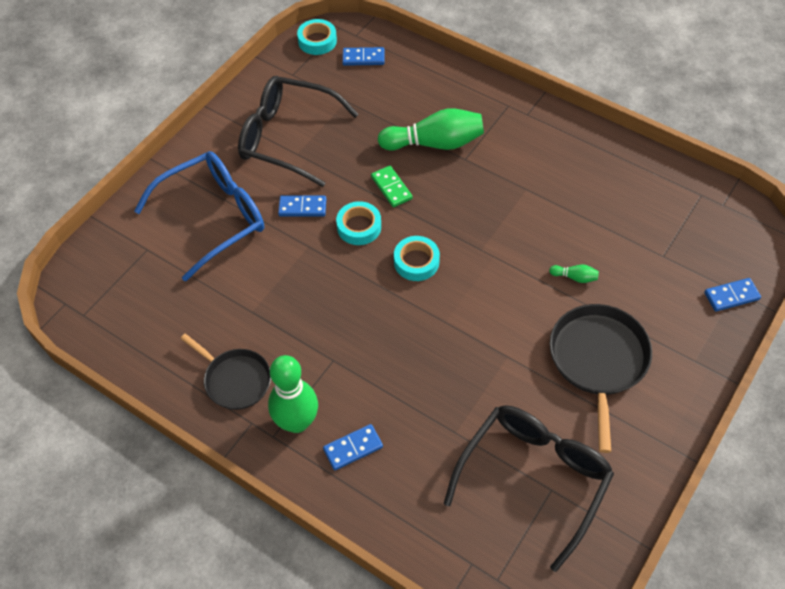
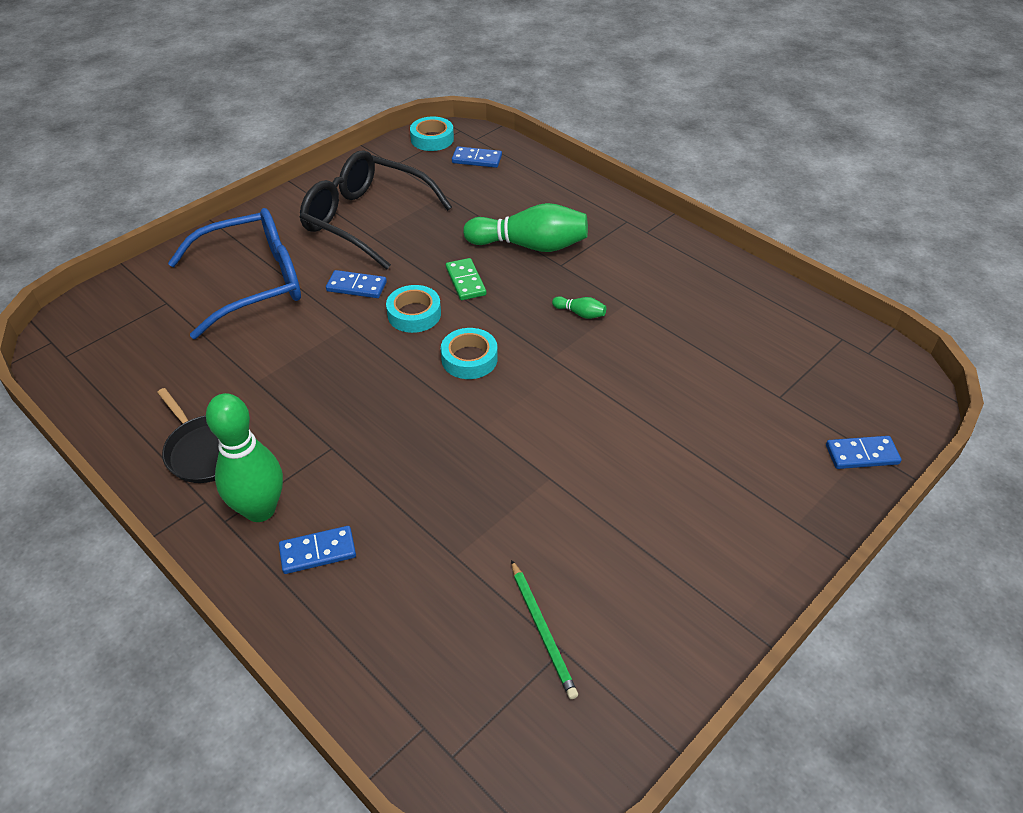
camera: 10 degrees right, 10 degrees down
(534, 478) = (542, 630): black glasses -> green pencil
(574, 277) = (660, 403): green bowling pin -> green bowling pin (580, 313)
(598, 361) = (667, 502): black pan -> none

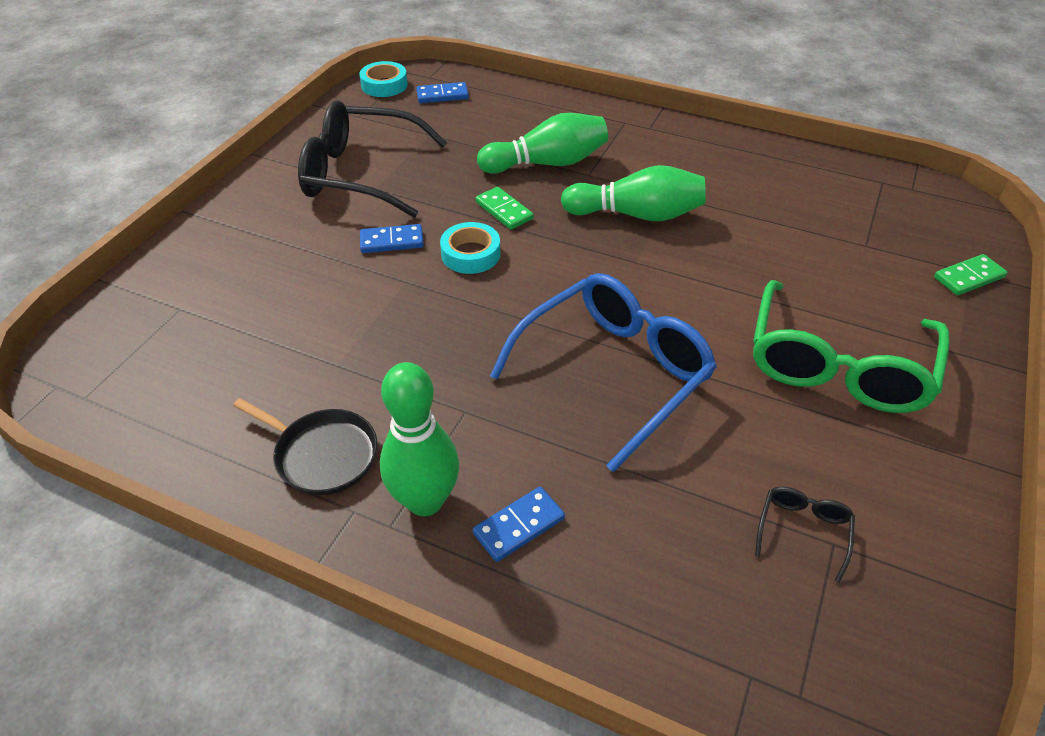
camera: 20 degrees left, 0 degrees up
(253, 282) = (273, 263): blue glasses -> blue glasses (614, 372)
(469, 359) = (555, 283): turquoise tape -> none
(542, 630) = (802, 531): green pencil -> black glasses
(580, 313) = (636, 215): green bowling pin -> green bowling pin, size x2.39
(671, 501) = (837, 366): none -> green glasses
(862, 455) = (969, 277): blue domino -> green domino

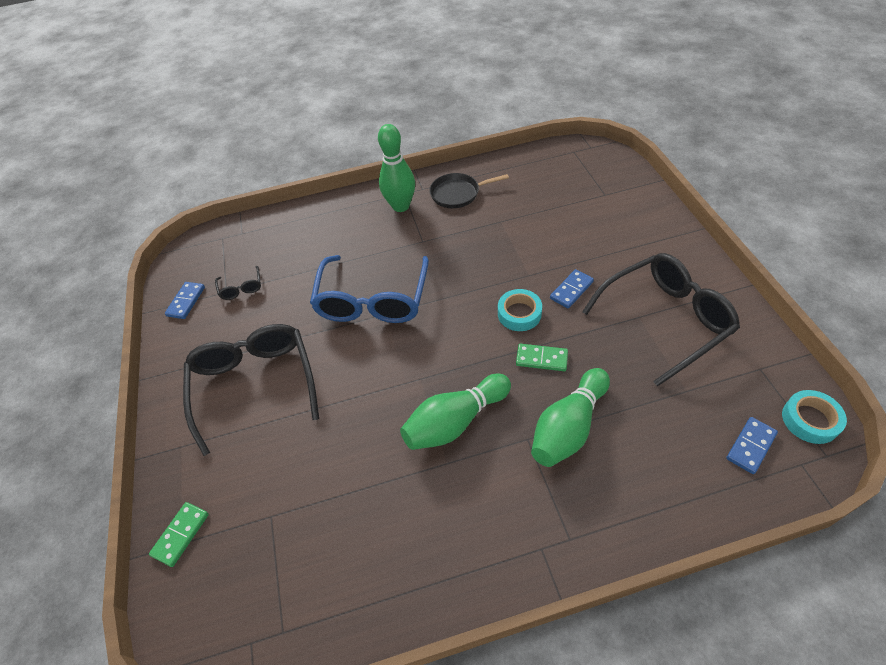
camera: 145 degrees right, 5 degrees up
(519, 526) = (357, 221): blue domino -> blue domino (186, 301)
(837, 366) = (255, 384): green glasses -> black glasses

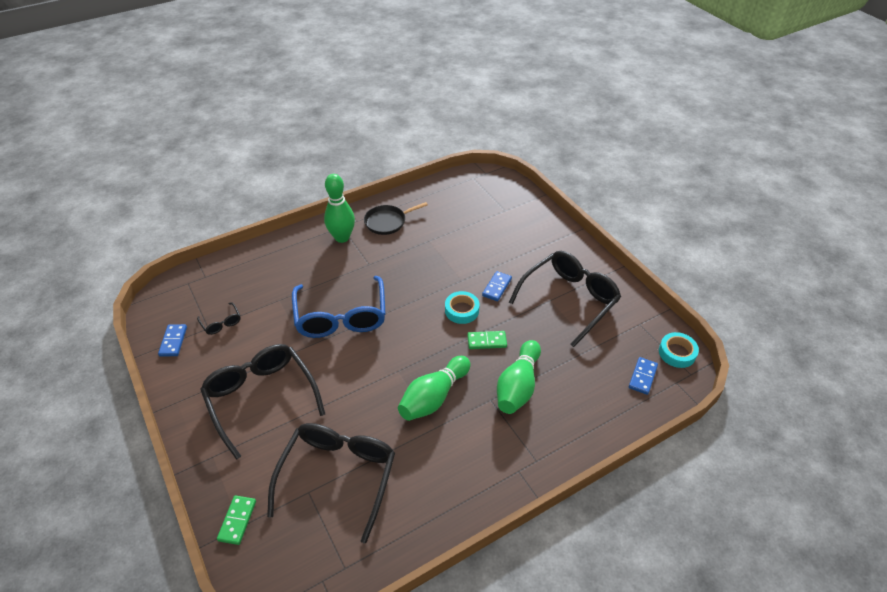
camera: 20 degrees left, 5 degrees down
(311, 503) = (338, 476): none -> black glasses

